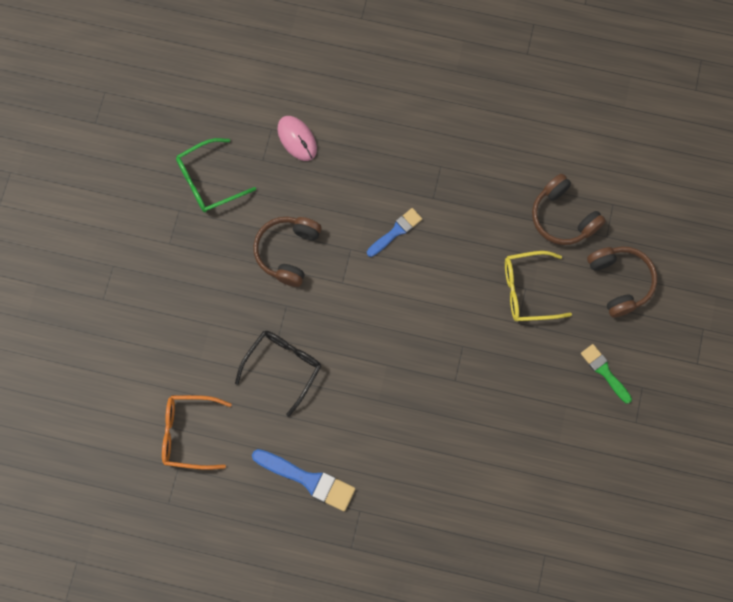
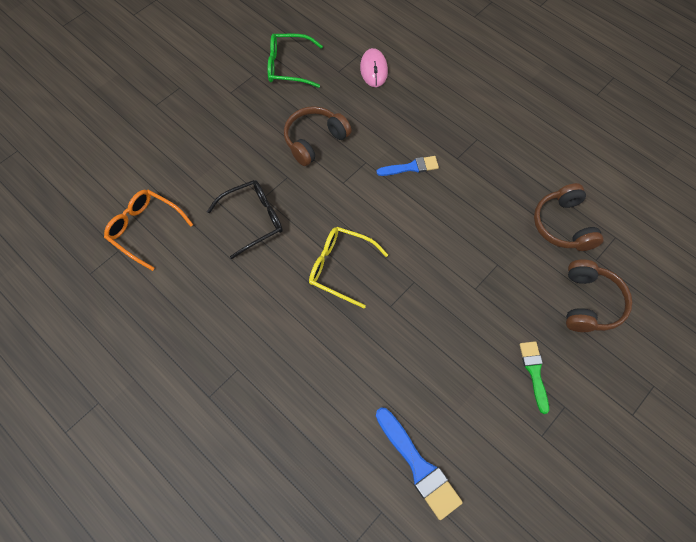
camera: 30 degrees right, 10 degrees down
(308, 480) = (212, 318): blue brush -> blue brush (418, 466)
(527, 290) = (498, 267): yellow glasses -> yellow glasses (340, 267)

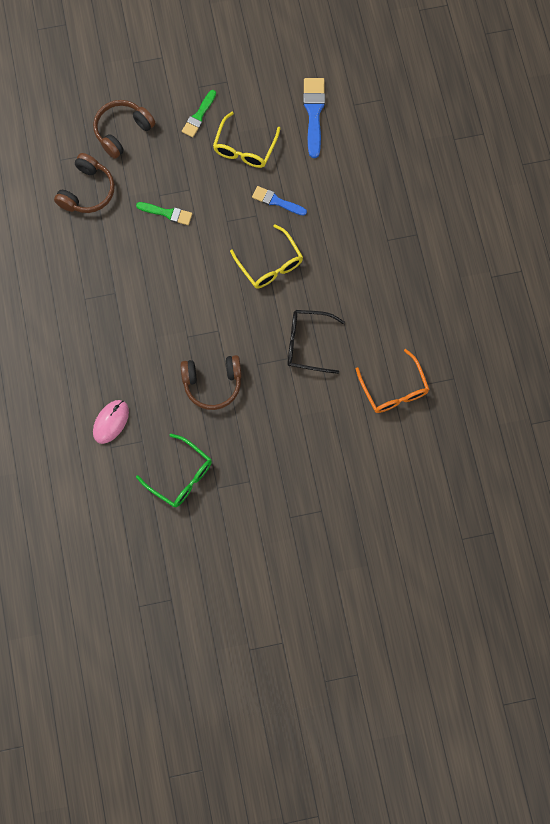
camera: 145 degrees left, 10 degrees up
(411, 167) = (156, 309): blue brush -> blue brush (276, 201)
(458, 369) = (244, 148): none -> yellow glasses
(475, 252) = (167, 213): none -> green brush

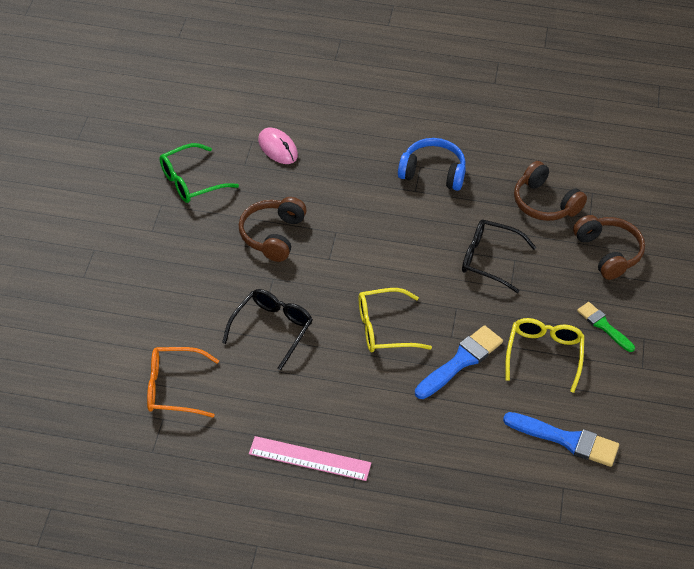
camera: 110 degrees right, 25 degrees down
(88, 286) = (433, 172): none -> blue headphones
(167, 213) = (489, 259): green brush -> black glasses
(244, 148) = (544, 355): yellow glasses -> yellow glasses turned 60 degrees clockwise
(276, 201) = (461, 361): blue brush -> blue brush, size x1.55
(408, 271) = (310, 458): none -> pink ruler

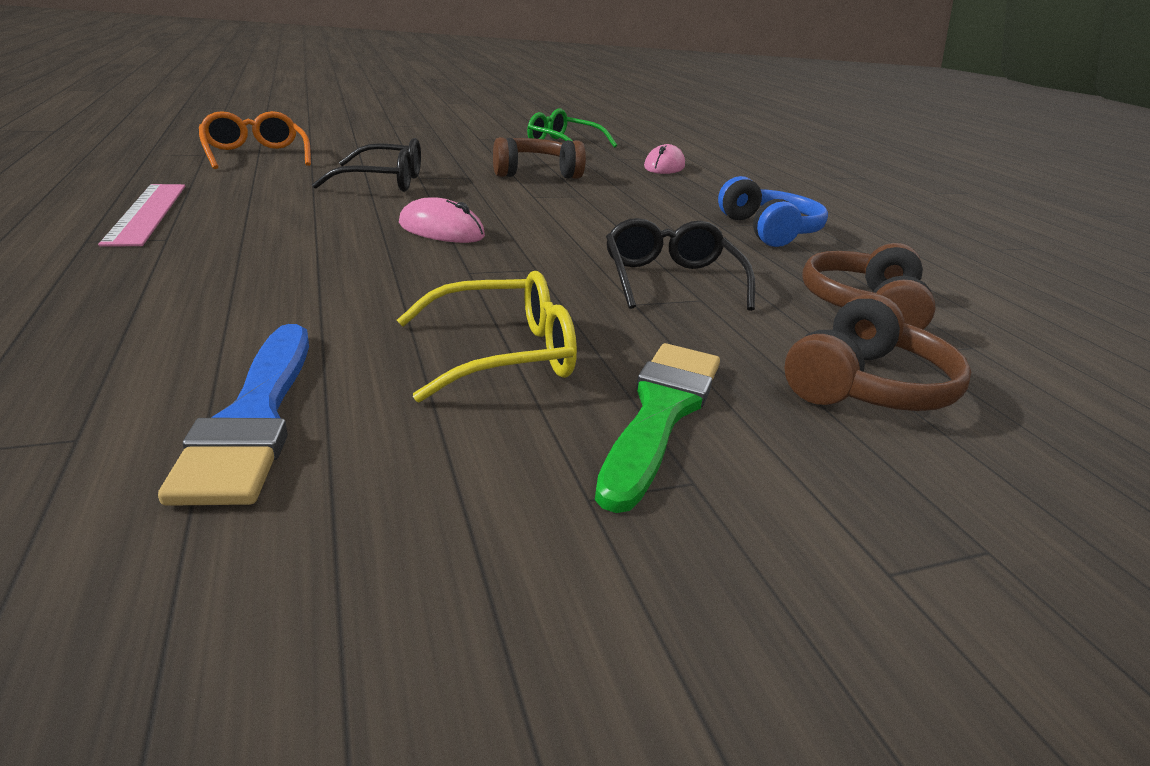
camera: 60 degrees right, 20 degrees down
(384, 328) = (441, 230): yellow glasses -> pink mouse
(461, 361) = (419, 284): blue brush -> none
(603, 326) = (661, 412): green brush -> green brush, size x1.55

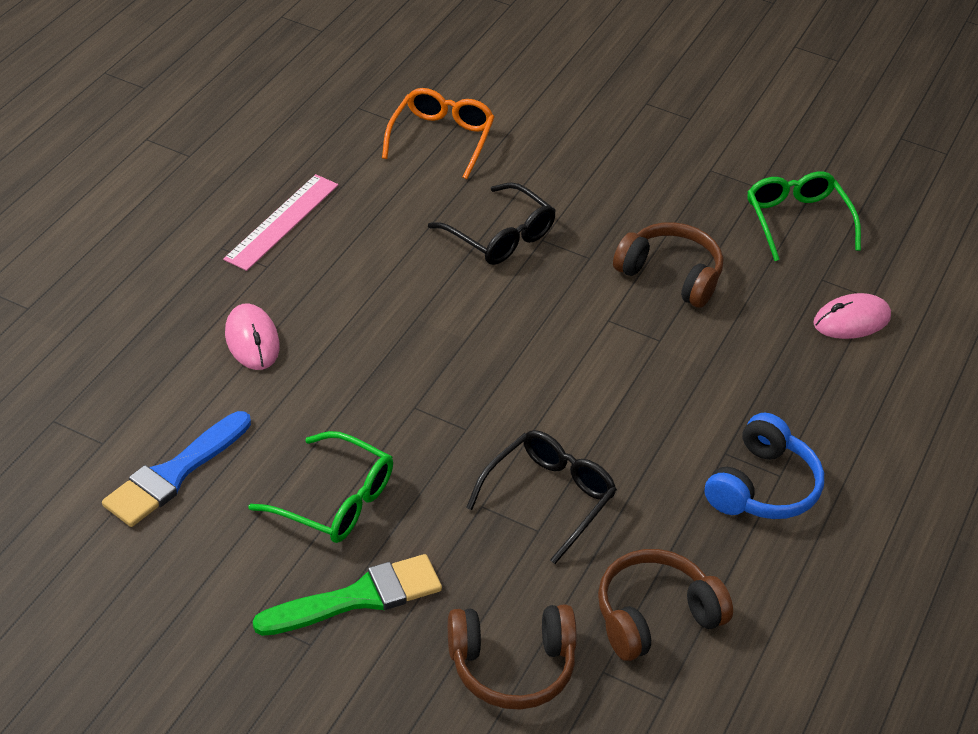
camera: 45 degrees right, 15 degrees up
(441, 230) = (458, 341): pink mouse -> pink mouse (252, 340)
(503, 354) = (335, 501): yellow glasses -> green glasses

